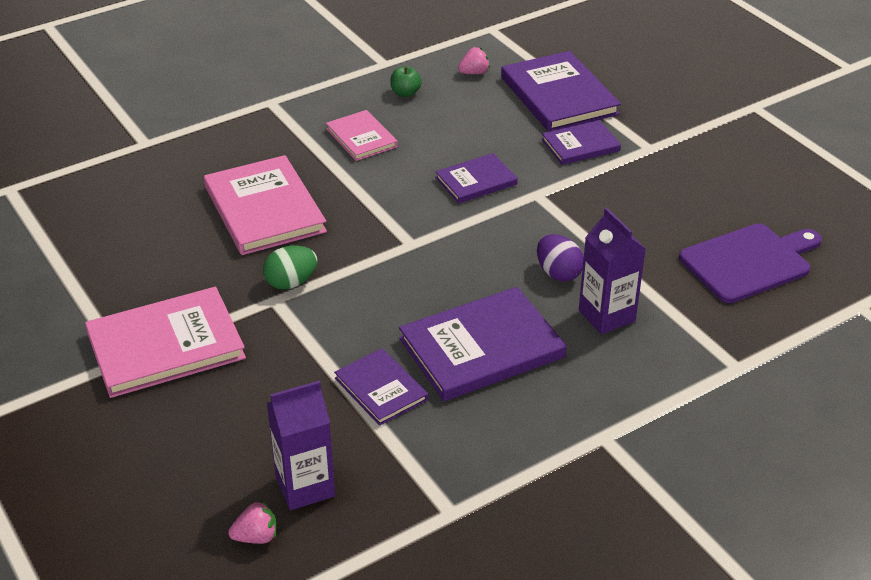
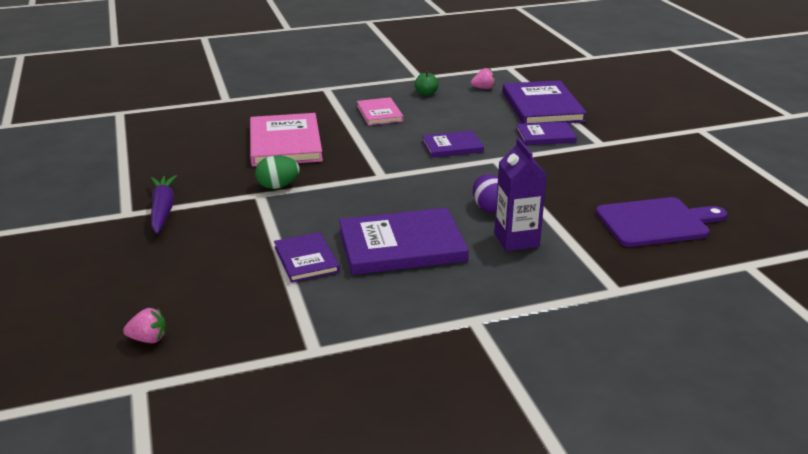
camera: 15 degrees right, 10 degrees down
(166, 346) = (163, 210): pink book -> purple carrot
(305, 486) = (208, 312): purple carton -> none

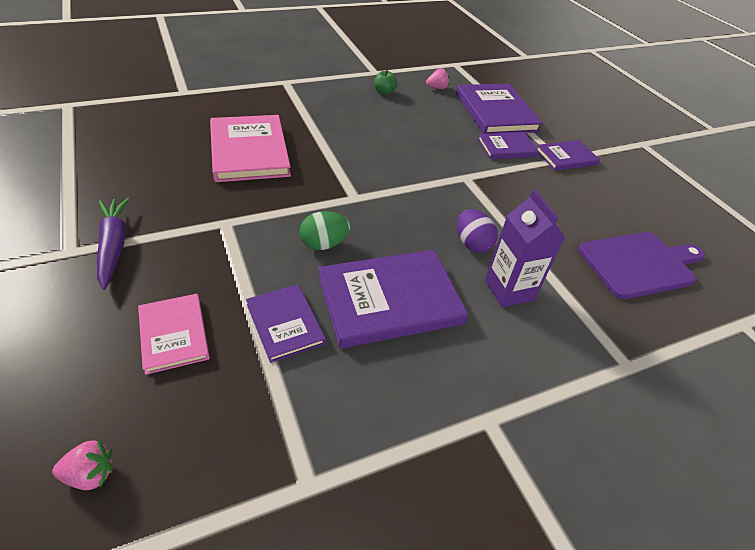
camera: 10 degrees left, 15 degrees up
(278, 186) = (245, 211): green egg -> green egg (324, 244)
(379, 113) = (342, 115): pink book -> pink book (174, 334)
(452, 146) = (420, 159): purple book -> purple book (566, 157)

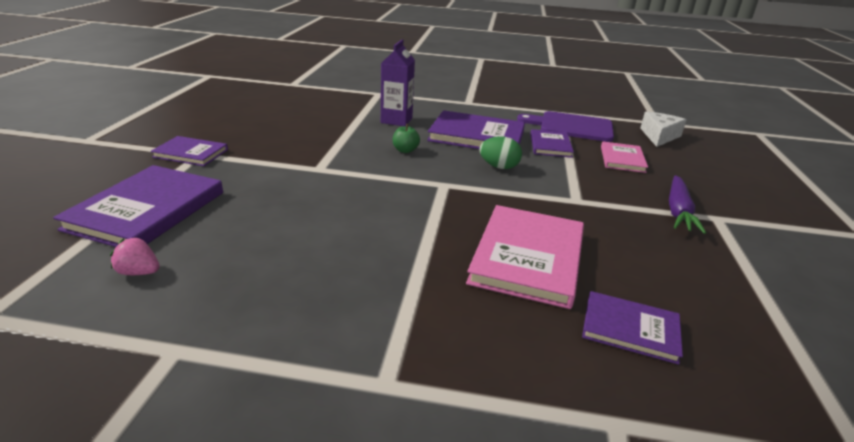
camera: 145 degrees left, 15 degrees down
(90, 474) = (659, 136): pink strawberry -> white cheese
(384, 92) = (237, 292): green apple -> green apple (405, 150)
(472, 244) = (386, 139): purple egg -> none
(506, 148) = (228, 176): purple book -> purple book (630, 329)
(639, 264) = (293, 106): purple cutting board -> purple cutting board (572, 127)

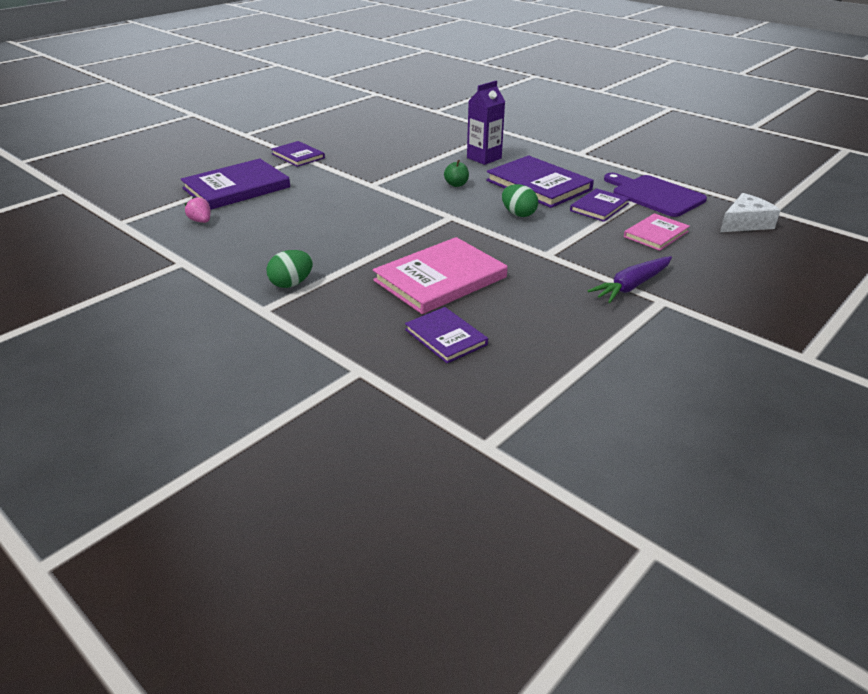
camera: 35 degrees right, 5 degrees up
(377, 325) = (291, 284): none -> green egg

